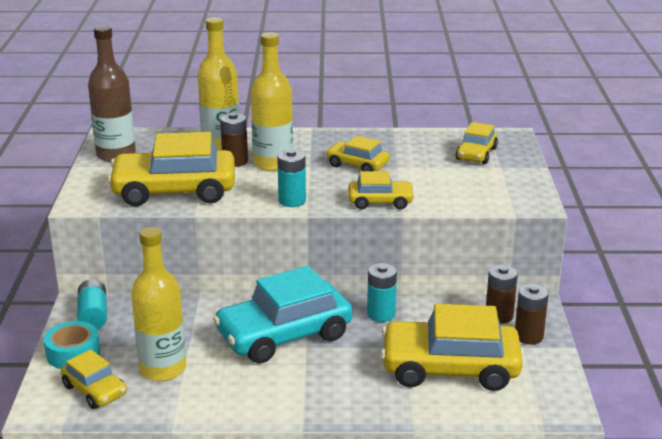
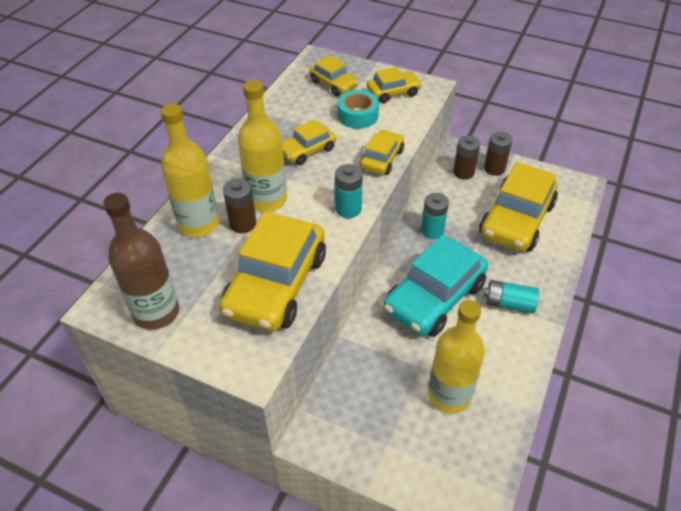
camera: 65 degrees left, 20 degrees up
(73, 353) = (394, 463): turquoise tape -> turquoise tape (358, 115)
(93, 315) = (335, 430): turquoise battery -> turquoise battery (509, 304)
(95, 390) = (462, 457): yellow car -> yellow car (393, 92)
(284, 335) = (434, 297): turquoise car -> turquoise car turned 45 degrees clockwise

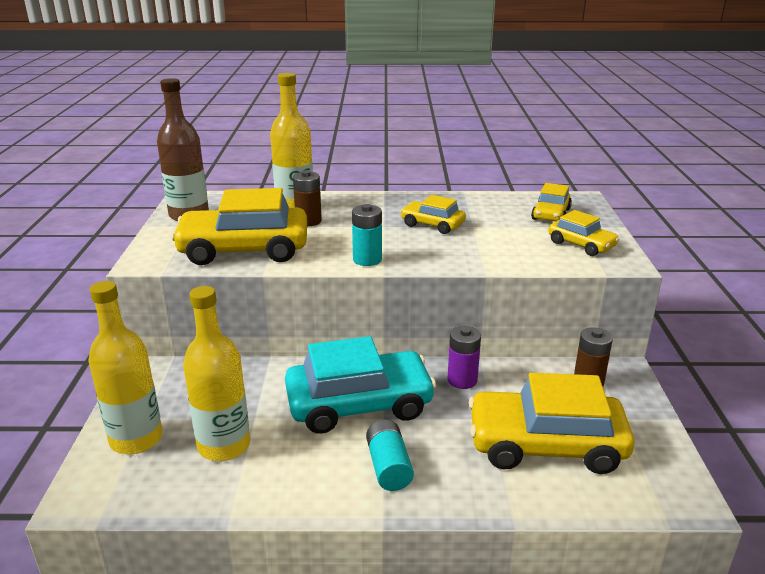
camera: 65 degrees right, 20 degrees down
(267, 200) = (347, 223): yellow bottle -> yellow bottle (136, 439)
(358, 115) = (516, 235): turquoise tape -> none
(382, 159) = (460, 260): yellow car -> none
(432, 231) = (462, 380): turquoise battery -> purple battery
(434, 297) = (359, 404): turquoise car -> turquoise car turned 150 degrees clockwise
(494, 169) = (625, 405): brown battery -> none

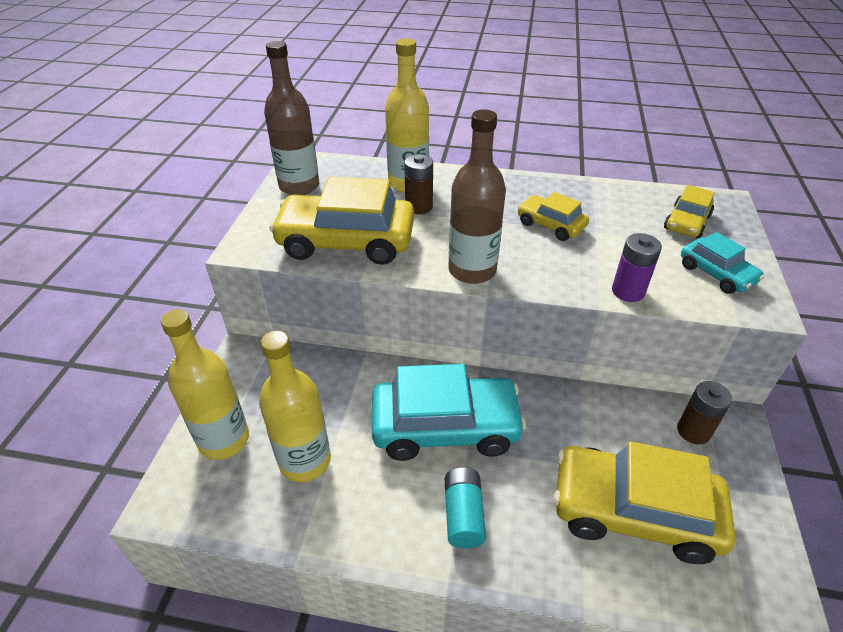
camera: 10 degrees right, 15 degrees up
(367, 260) = (472, 270): turquoise battery -> brown bottle
(462, 380) = (556, 409): purple battery -> purple battery (628, 291)
(581, 245) = (716, 273): yellow car -> turquoise car

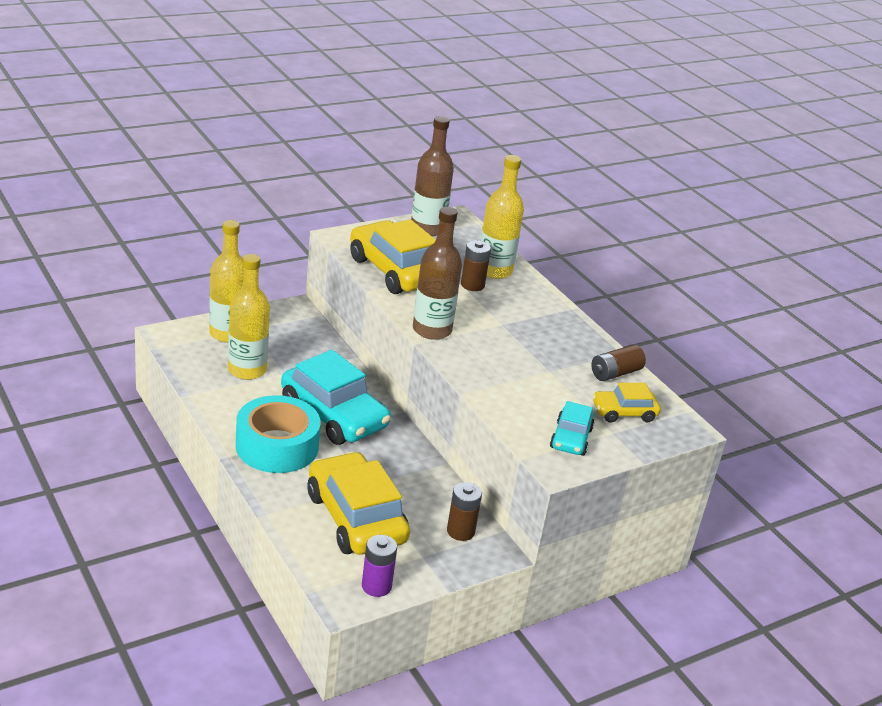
camera: 45 degrees right, 10 degrees down
(463, 515) = (277, 446): turquoise battery -> turquoise tape
(550, 225) = (529, 348): yellow car -> none
(622, 198) = (615, 373): none -> brown battery
(628, 291) = (495, 401): purple battery -> purple battery (376, 586)

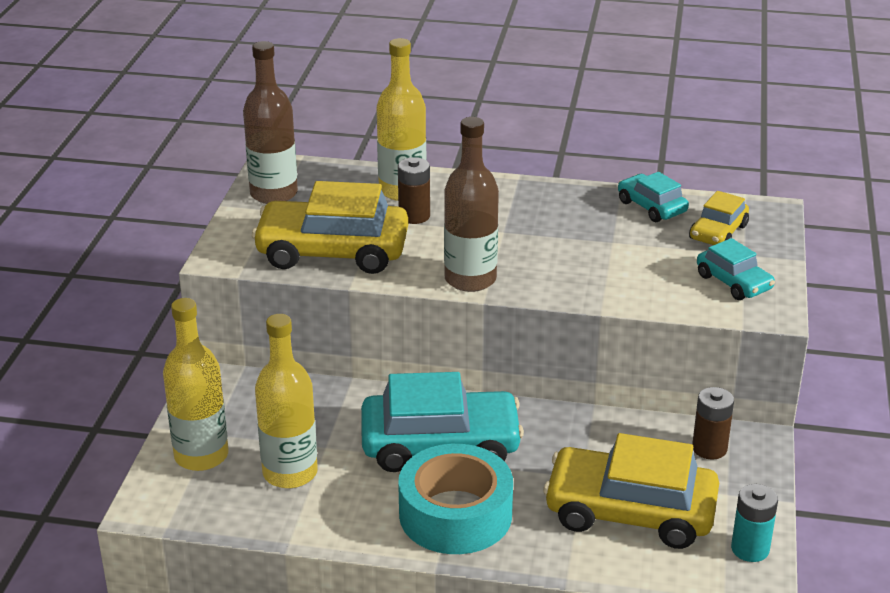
camera: 45 degrees left, 0 degrees up
(376, 586) = (750, 549): purple battery -> turquoise battery
(615, 373) = (651, 207): brown battery -> turquoise car

